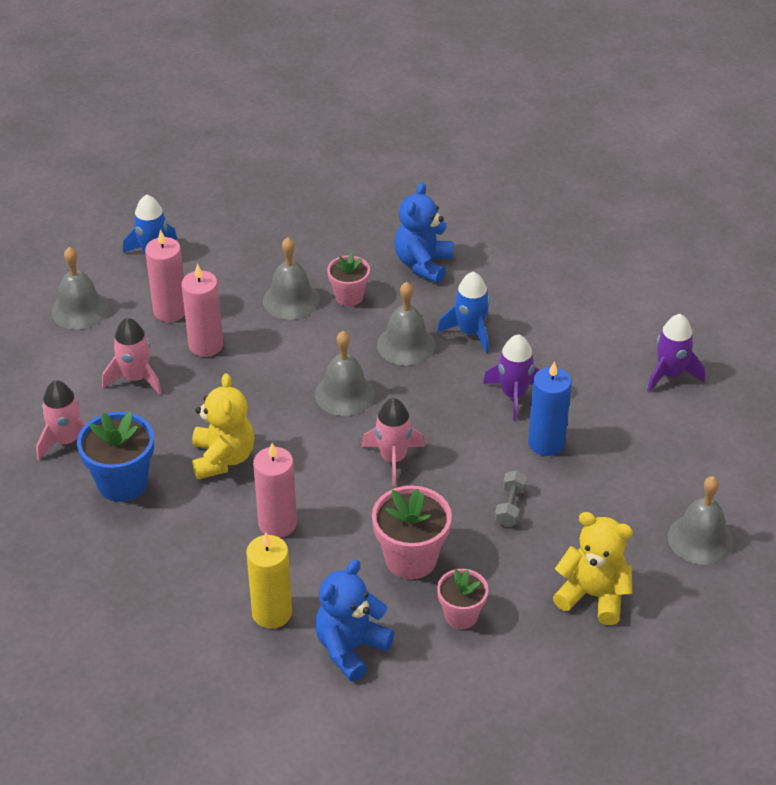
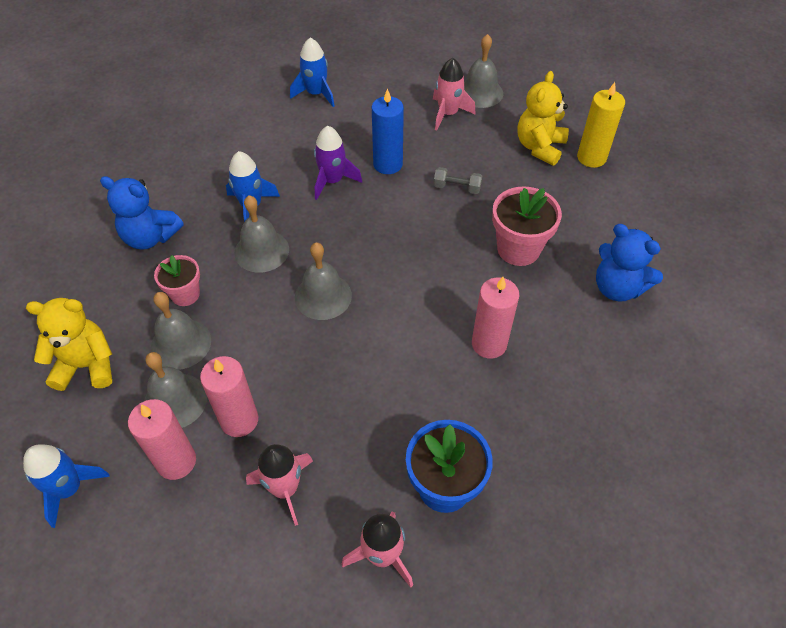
camera: 90 degrees left, 10 degrees up
(80, 310) = (154, 569): grey bell -> grey bell (175, 401)
(223, 458) = (407, 393): yellow teddy bear -> yellow teddy bear (87, 365)
(272, 613) = (592, 344): yellow candle -> yellow candle (591, 157)
(393, 459) = (406, 260): pink rocket -> pink rocket (448, 114)
(461, 615) = (571, 219): pink flower pot -> none
(670, 374) = (316, 94): purple rocket -> blue rocket

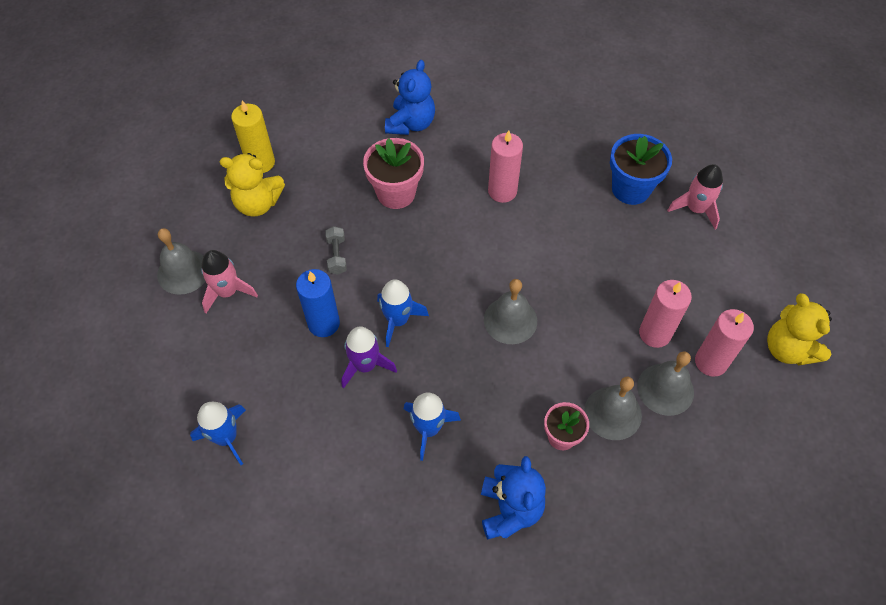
camera: 110 degrees left, 5 degrees up
(69, 489) = (775, 428): blue rocket -> blue rocket (398, 320)
(87, 365) = (674, 482): yellow teddy bear -> yellow teddy bear (788, 349)
(261, 251) = (482, 392): grey bell -> none
(285, 488) = (687, 281): pink rocket -> none

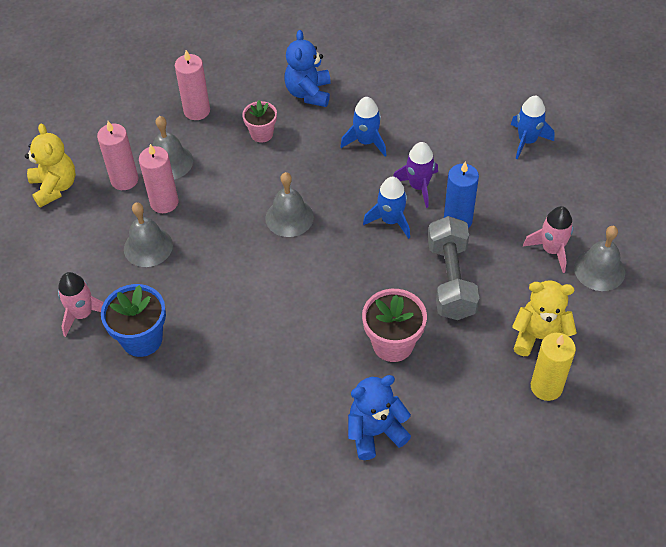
camera: 175 degrees left, 5 degrees down
(337, 256) = (451, 280): grey dumbbell -> grey dumbbell, size x2.18
(411, 124) = (375, 432): blue teddy bear -> blue teddy bear turned 45 degrees clockwise
(502, 191) = (279, 342): pink candle -> pink candle (197, 111)
(613, 413) = (217, 147): grey bell -> grey bell (148, 247)

